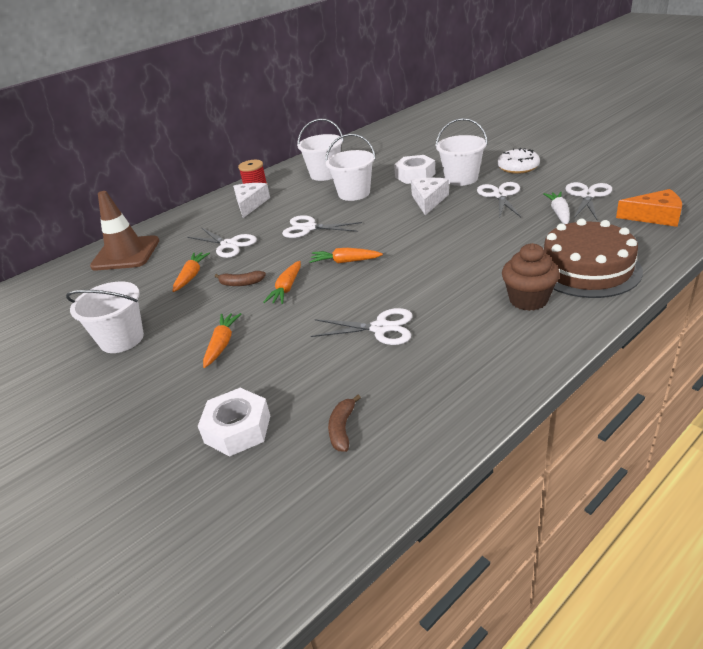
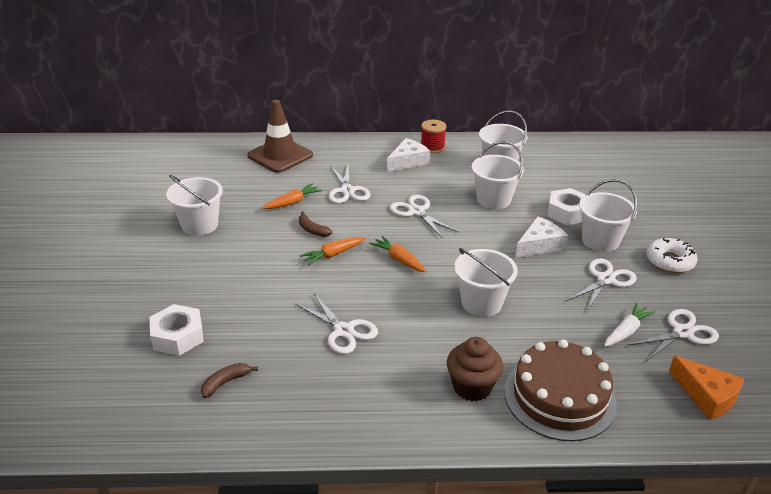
camera: 35 degrees right, 0 degrees up
(222, 344) = (243, 270): orange carrot -> none
(448, 251) = (481, 303): none -> white bucket

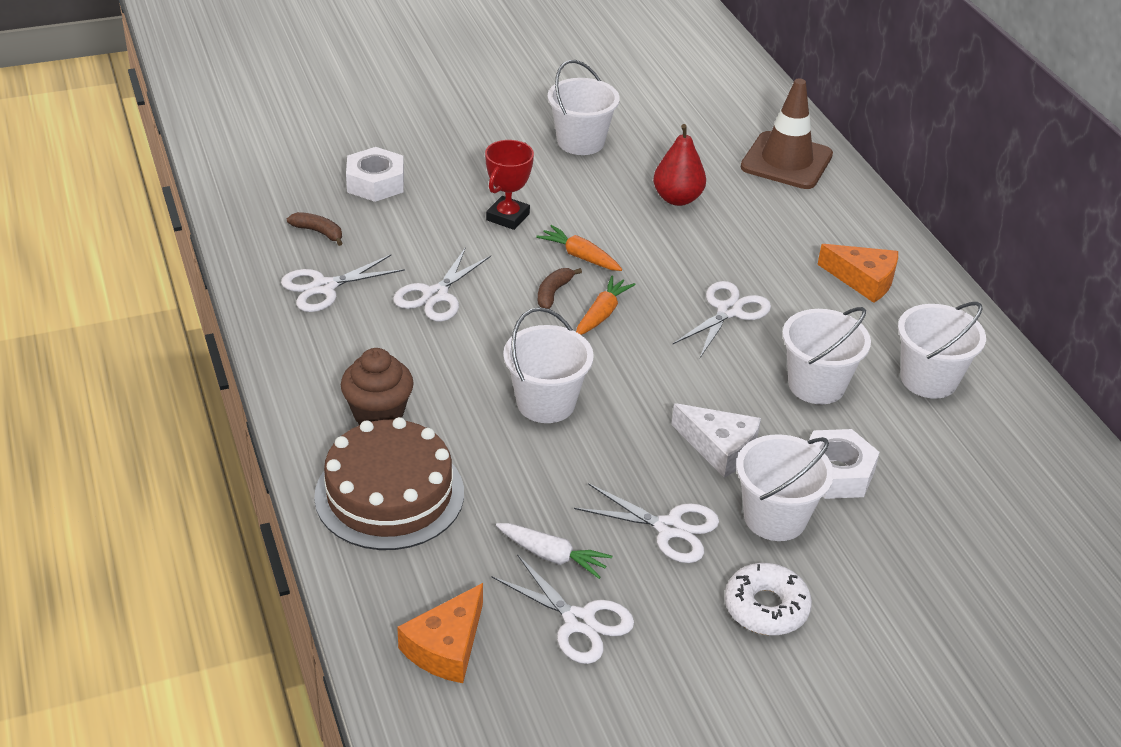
camera: 70 degrees right, 5 degrees up
(268, 277) = (508, 217): none -> red trophy
(293, 202) = (677, 199): orange carrot -> red pear
(312, 230) = (624, 228): brown banana -> brown banana (553, 293)
(347, 191) = (739, 238): white scissors -> white scissors (324, 287)
(408, 162) = (863, 280): white cheese -> orange cheese
(432, 147) = (929, 298): red spool -> none

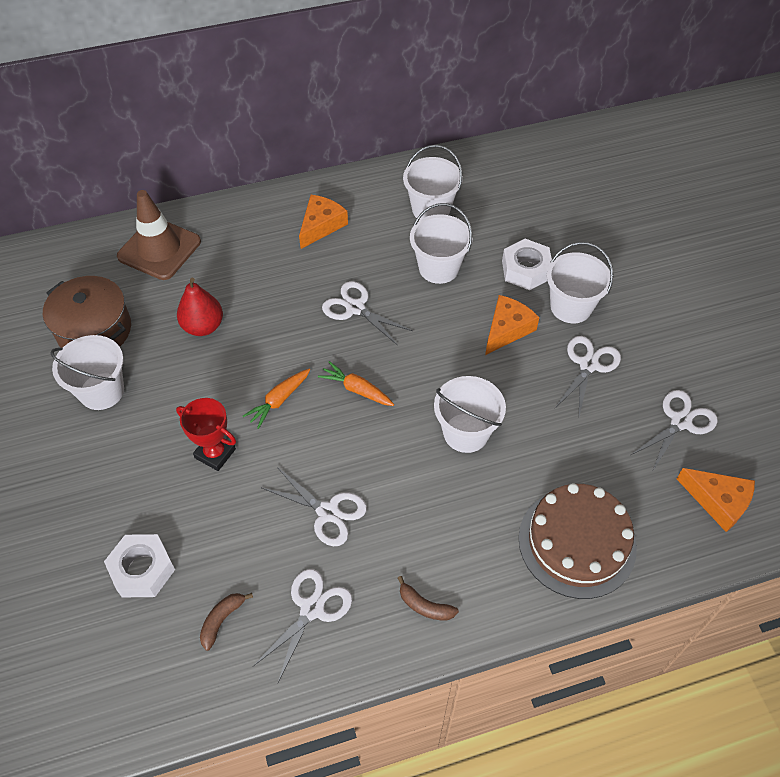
camera: 85 degrees left, 15 degrees up
(324, 287) = (312, 609): white scissors -> white scissors turned 120 degrees counterclockwise
(378, 414) = (486, 554): brown cupcake -> none
(552, 556) = (624, 435): white carrot -> none
(553, 293) = (328, 422): brown banana -> brown banana (424, 606)
(659, 130) = (94, 330): none -> brown pot
(719, 448) = (507, 329): white cheese -> orange cheese
(766, 607) = (649, 321): white donut -> none

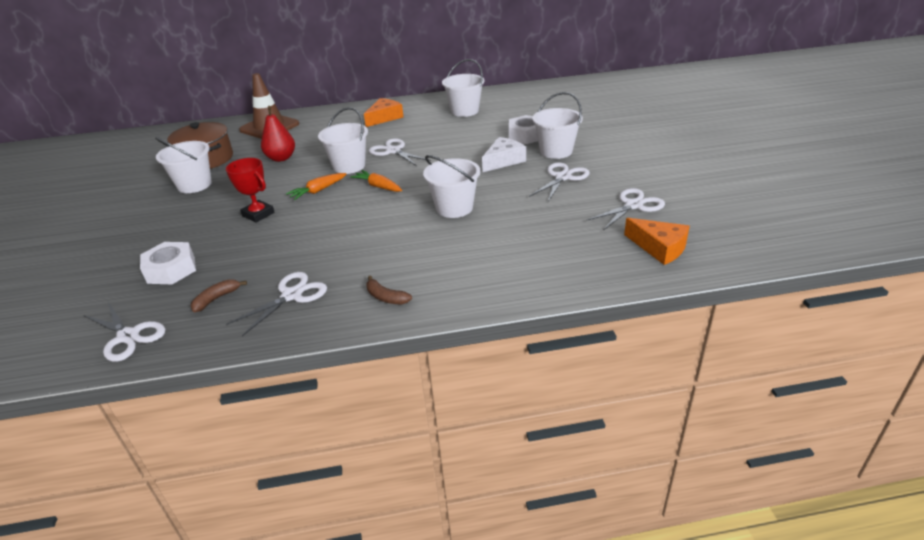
camera: 10 degrees right, 20 degrees down
(328, 512) = (329, 245): white scissors -> white scissors (128, 336)
(438, 268) = (461, 134): white bucket -> white bucket (349, 166)
(507, 329) = (503, 161): orange cheese -> white cheese
(577, 542) = (529, 266): brown cake -> none

